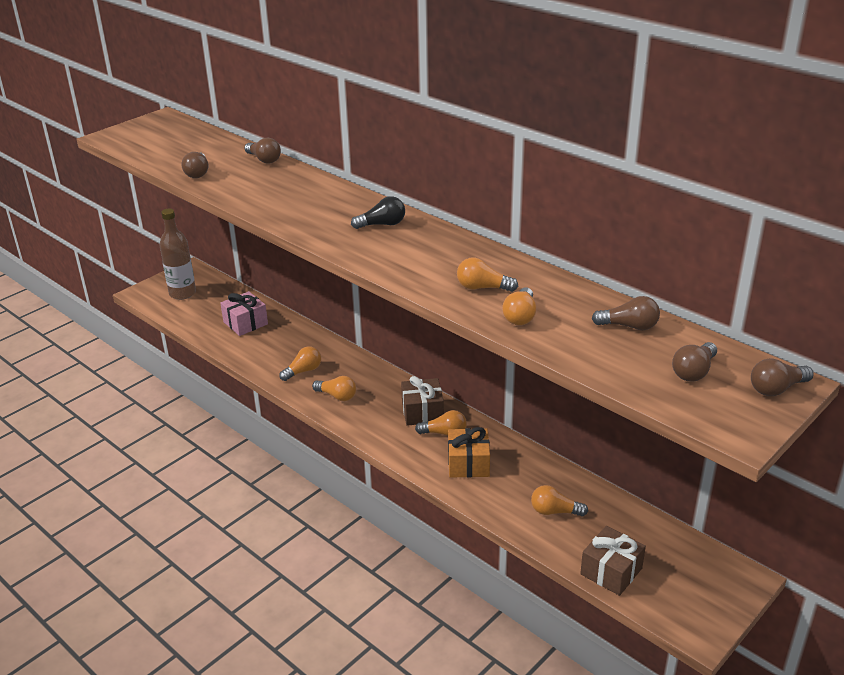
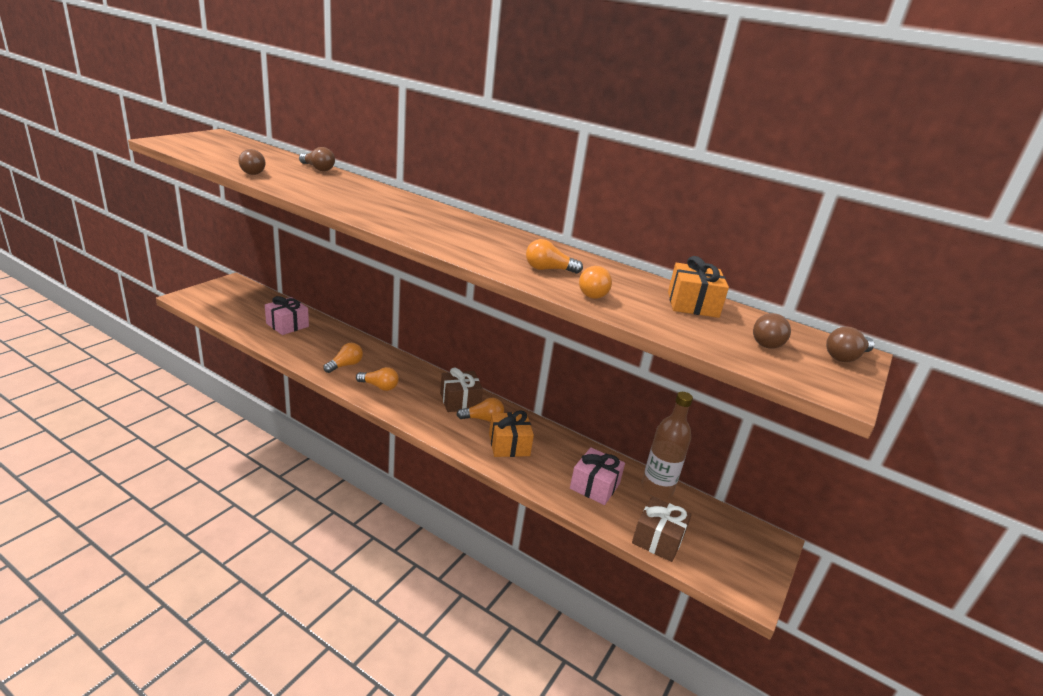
camera: 15 degrees left, 5 degrees down
(182, 293) = (226, 299): brown bottle -> brown bottle (657, 488)
(382, 224) = (440, 219): black light bulb -> none
(554, 511) = (594, 486): orange light bulb -> pink gift
(629, 326) = (692, 304): brown light bulb -> orange gift

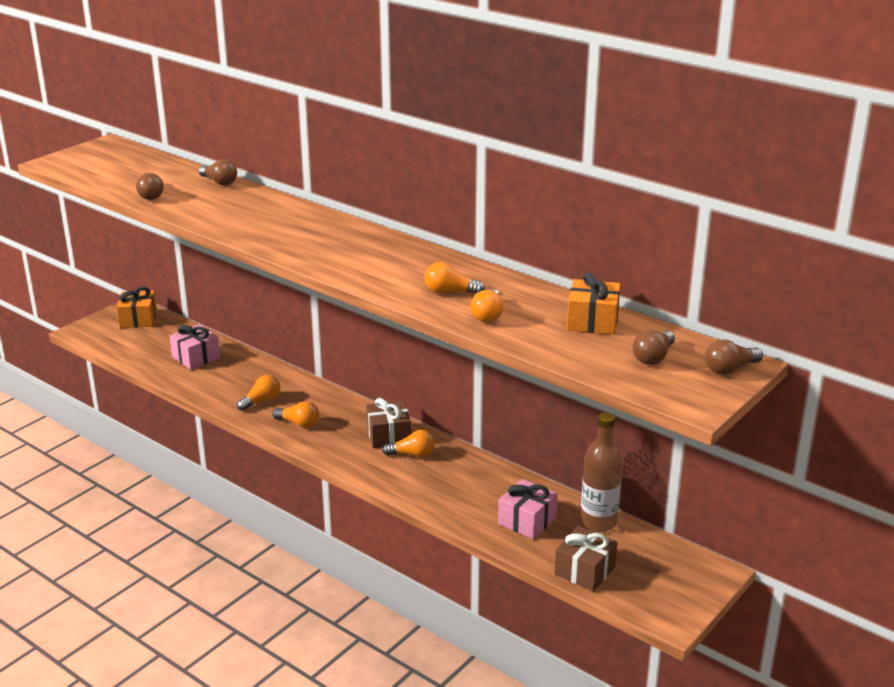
camera: 10 degrees right, 0 degrees up
(509, 445) = (438, 481): orange gift -> orange gift (138, 319)

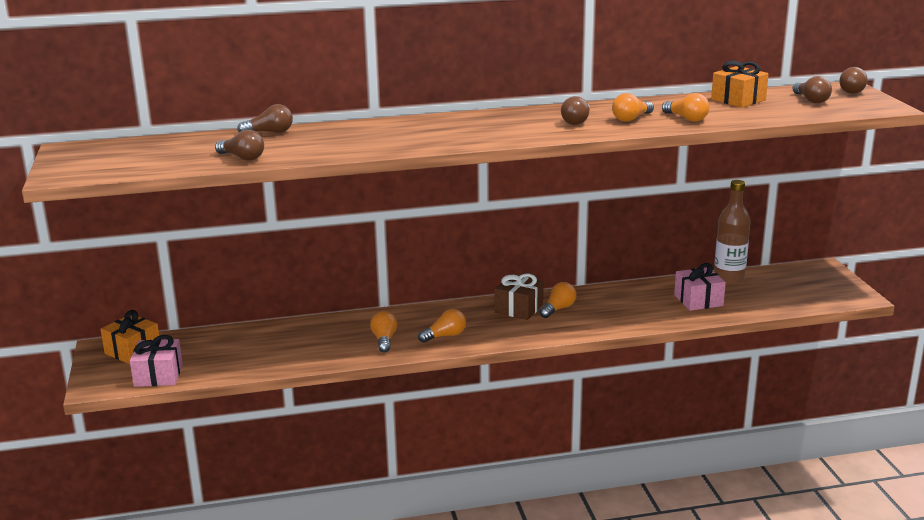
camera: 50 degrees left, 5 degrees down
(196, 357) = (258, 345): pink gift -> pink gift (158, 375)
(407, 273) = (577, 121): none -> brown light bulb
(584, 571) = (779, 303): brown gift -> none

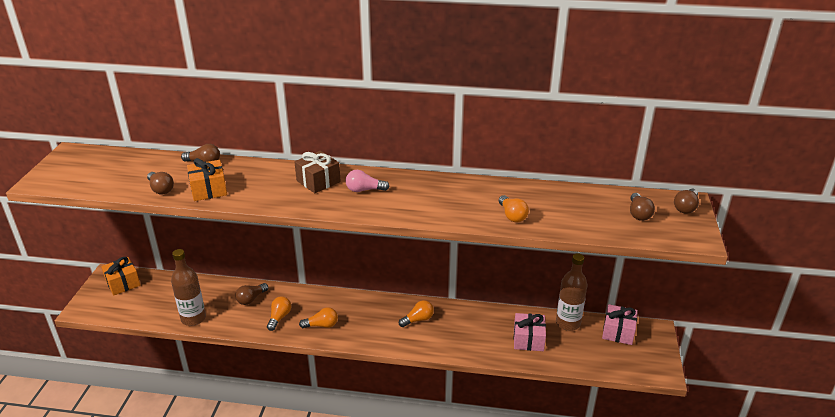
camera: 20 degrees right, 10 degrees up
(158, 375) = (122, 310): pink gift -> pink gift (618, 332)
(268, 363) = (193, 318): none -> brown bottle
(499, 125) = (364, 190): none -> pink light bulb
(519, 308) = (390, 311): brown gift -> brown gift (318, 181)
(577, 121) = (424, 199): brown light bulb -> brown light bulb (251, 299)
(631, 119) = (468, 205): orange light bulb -> none
(738, 100) = (577, 199): orange gift -> orange gift (209, 190)

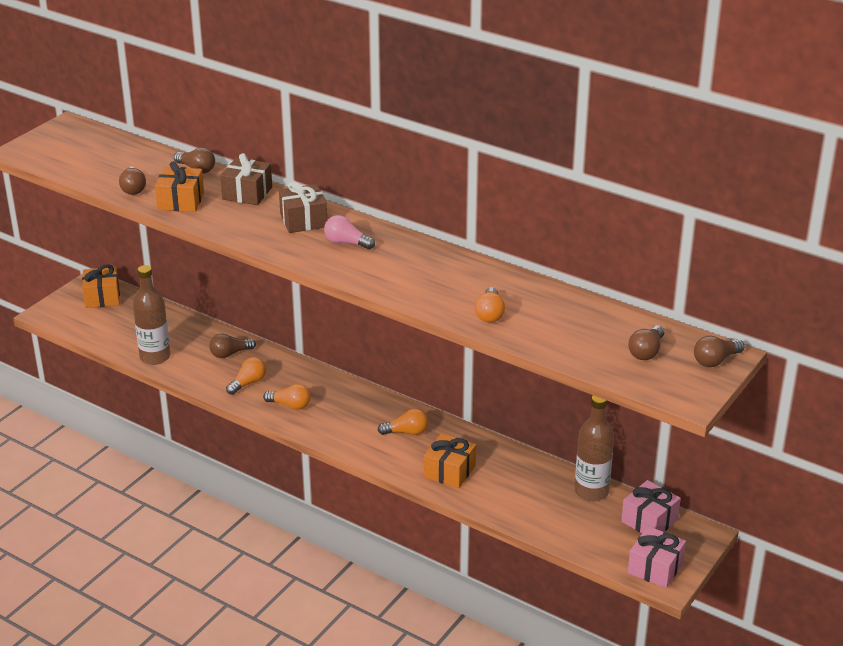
camera: 25 degrees right, 0 degrees up
(258, 171) = (247, 193): none -> brown gift
(467, 339) = (449, 471): none -> orange gift
(528, 339) = (525, 494): pink gift -> pink gift (655, 568)

